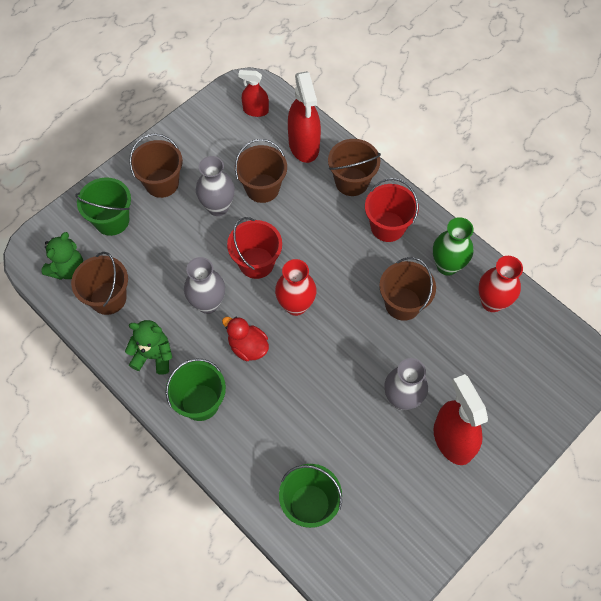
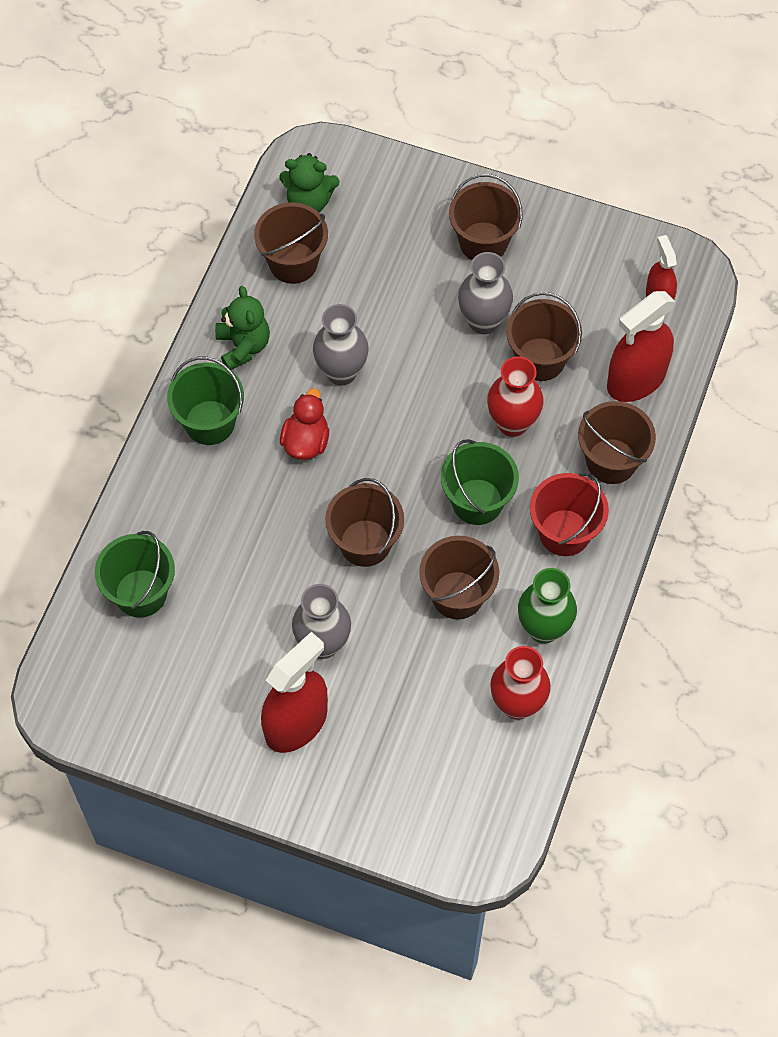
camera: 65 degrees right, 0 degrees up
(112, 220) = (399, 214): green bucket -> green bucket (477, 501)
(256, 263) = (426, 400): red bucket -> none
(296, 305) = (390, 471): red vase -> red vase (512, 423)
(340, 342) = (365, 543): none -> brown bucket

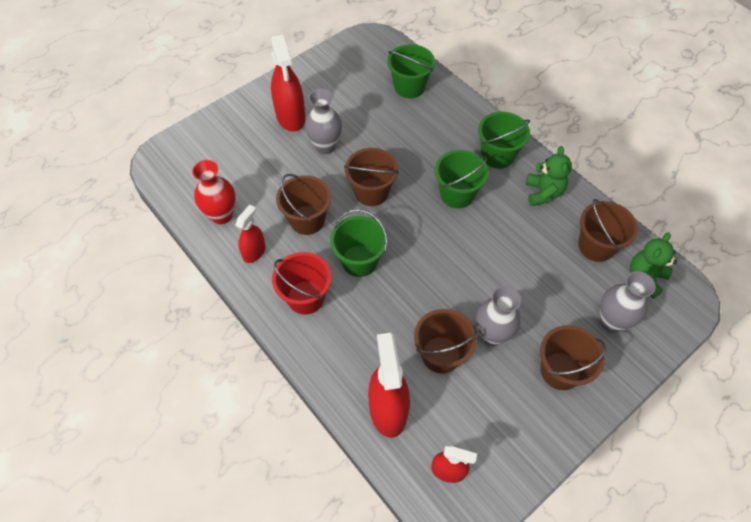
camera: 120 degrees right, 5 degrees down
(243, 346) = (543, 193): green teddy bear -> green teddy bear turned 105 degrees counterclockwise
(306, 441) = (457, 194): red duck -> green bucket
(341, 372) = (496, 234): grey vase -> grey vase (611, 321)
(512, 423) = (402, 310): red vase -> none
(543, 628) = (254, 252): green vase -> red spray bottle
(611, 461) = (336, 354): brown bucket -> none

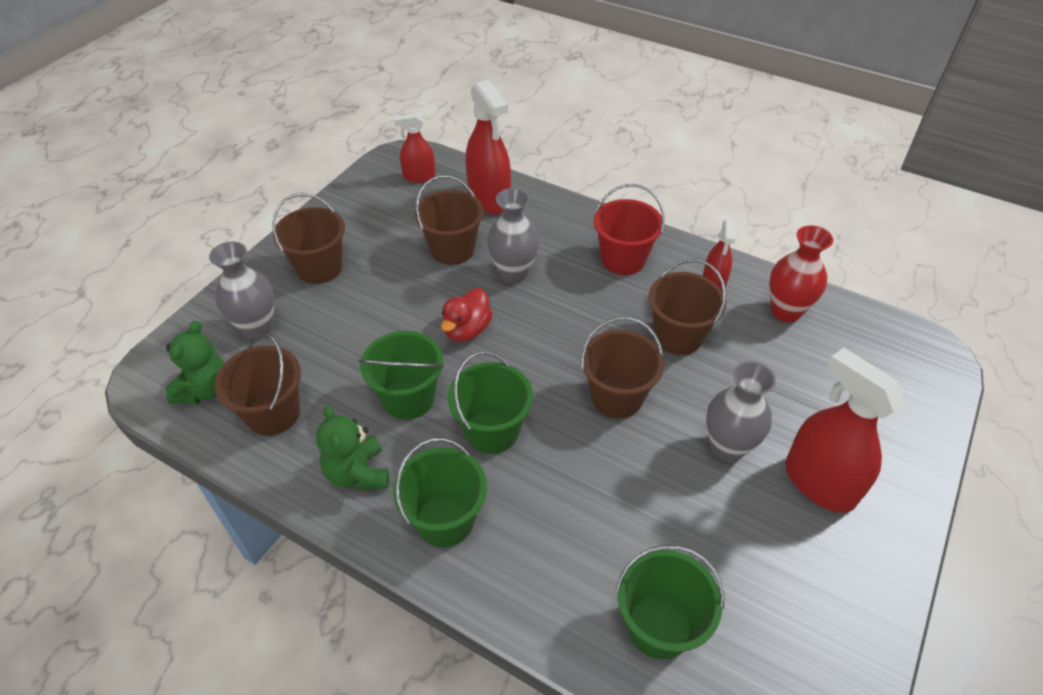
camera: 160 degrees right, 10 degrees down
(359, 261) = (584, 309): green bucket -> green bucket (408, 398)
(452, 270) = (467, 330): none -> red duck
(491, 335) = (401, 279): grey vase -> grey vase (513, 273)

